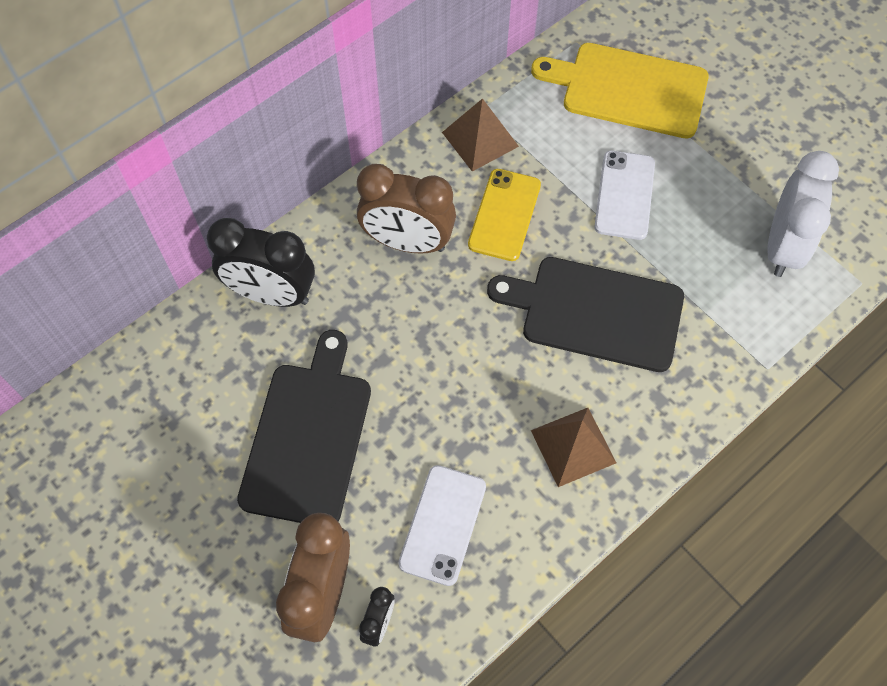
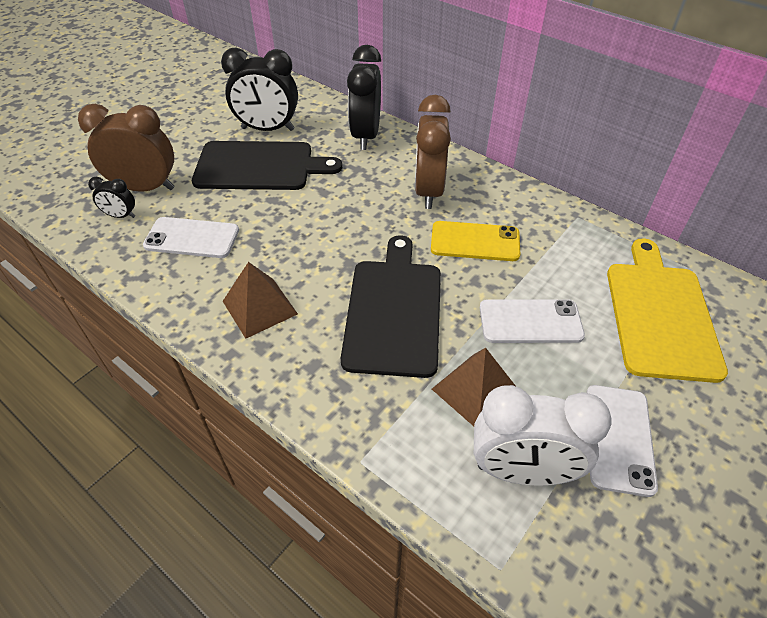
camera: 80 degrees right, 15 degrees down
(218, 421) = (268, 129): none -> black clock
(480, 139) = (545, 219): brown pyramid -> brown pyramid (475, 390)
(756, 168) = (619, 438): none -> white phone

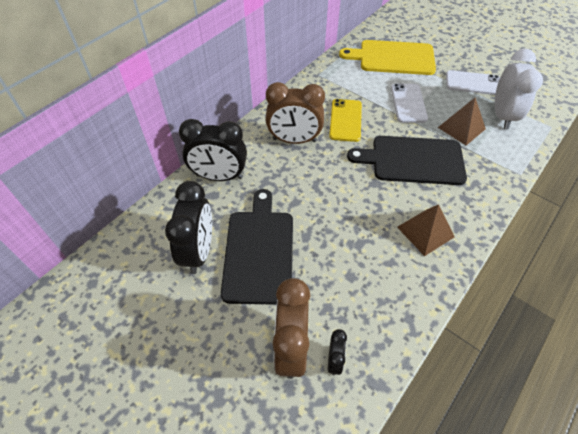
camera: 90 degrees left, 5 degrees up
(192, 238) = (359, 290): white phone -> none

